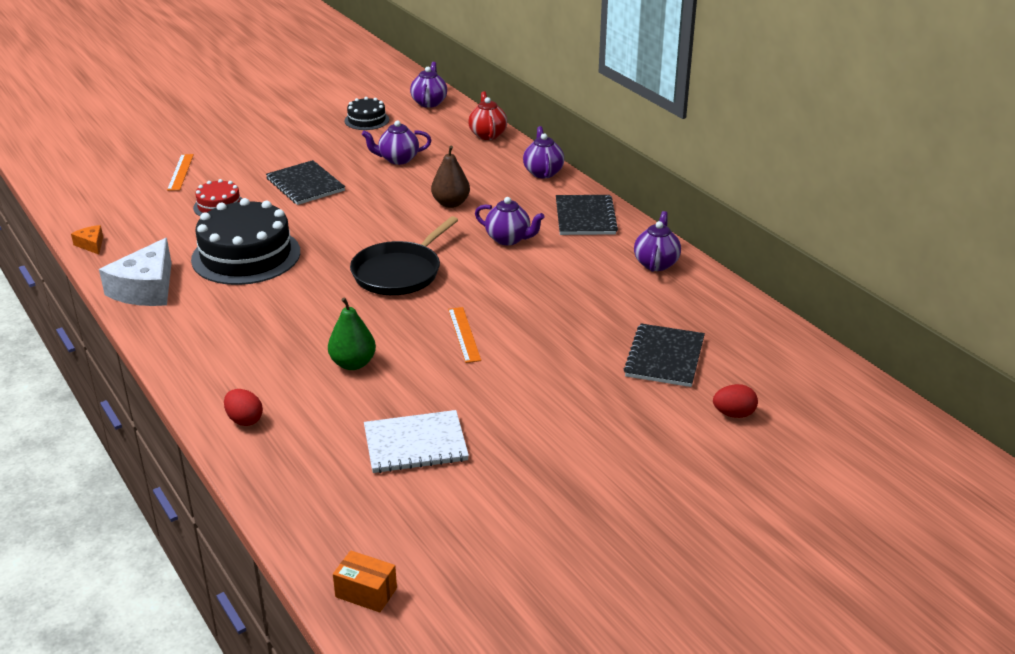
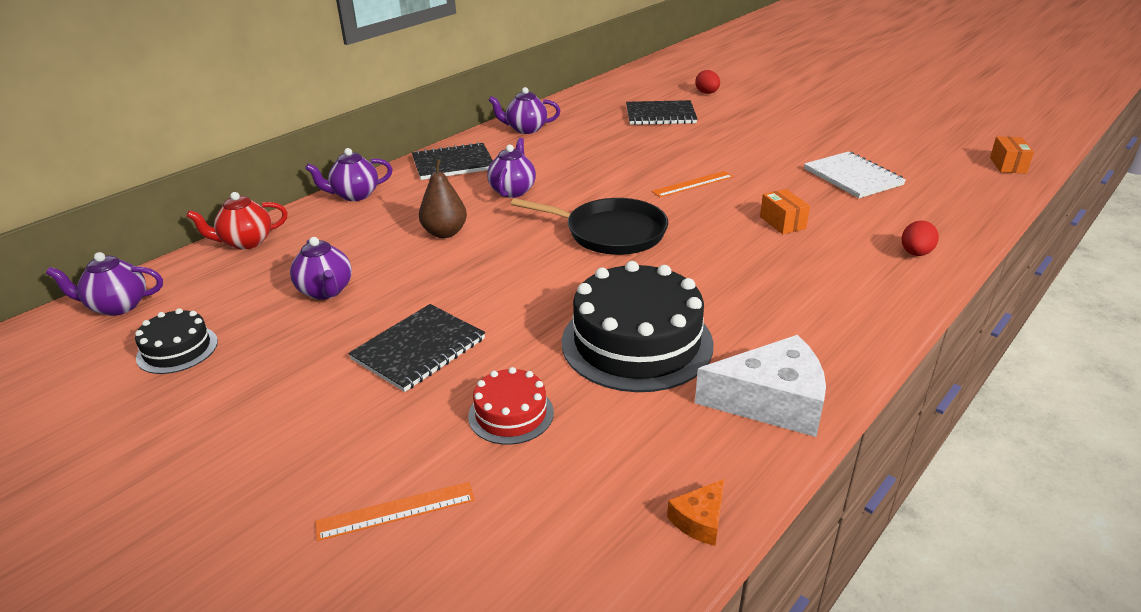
camera: 105 degrees left, 0 degrees up
(353, 363) = (782, 222): green pear -> orange box

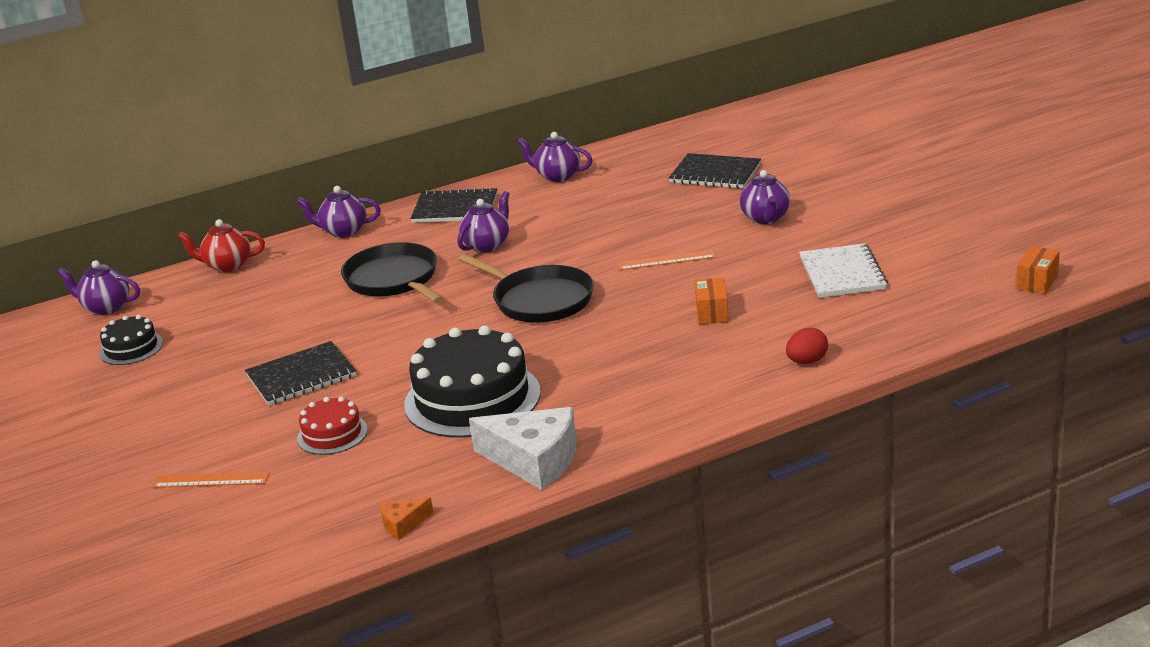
camera: 25 degrees right, 5 degrees down
(326, 291) = (263, 318): purple teapot -> purple teapot (765, 218)
(445, 233) = (394, 280): brown pear -> black pan
(707, 93) = (797, 150): red egg -> none

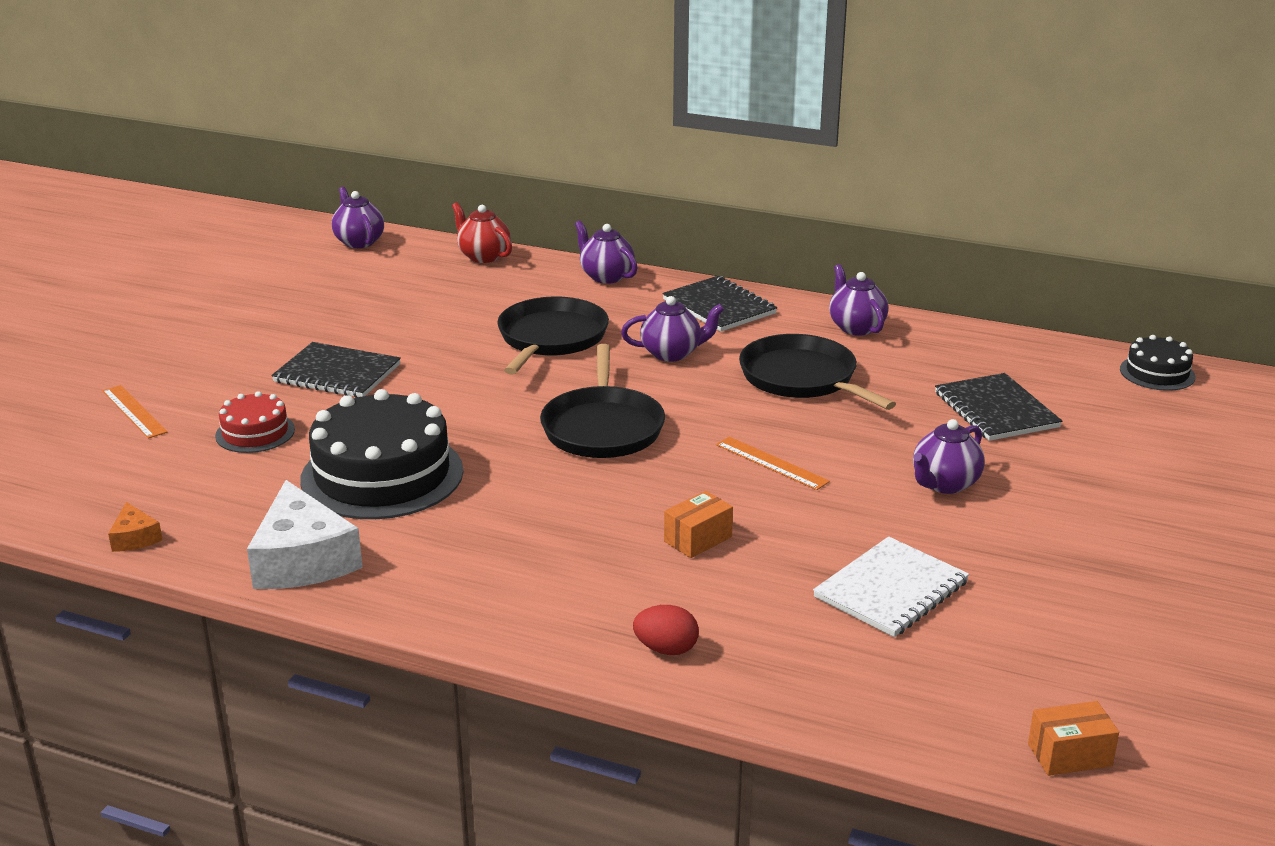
camera: 45 degrees right, 0 degrees up
(131, 348) = (307, 281): black cake -> black cake (1157, 373)
(403, 524) = (135, 538): orange cheese -> orange cheese turned 135 degrees counterclockwise
(588, 215) = (802, 378): none -> black pan

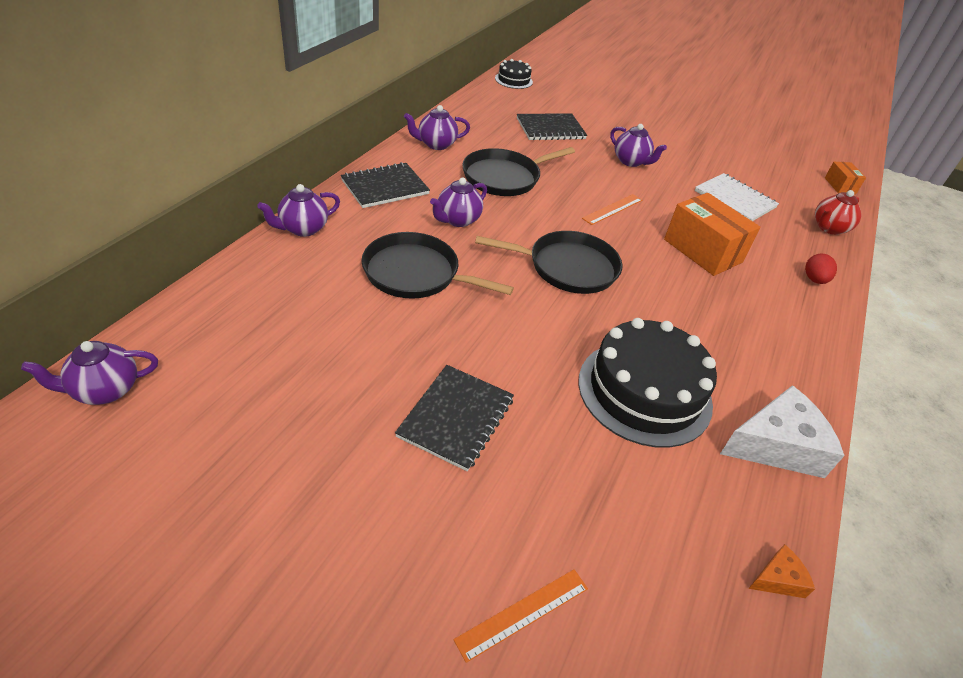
camera: 90 degrees left, 15 degrees up
(255, 433) = (574, 485): red cake -> none
(483, 256) = (214, 294): red teapot -> red teapot (829, 228)
(672, 353) = (457, 220): purple teapot -> purple teapot turned 135 degrees counterclockwise
(698, 539) = (702, 251): orange box -> orange box, size x1.92

